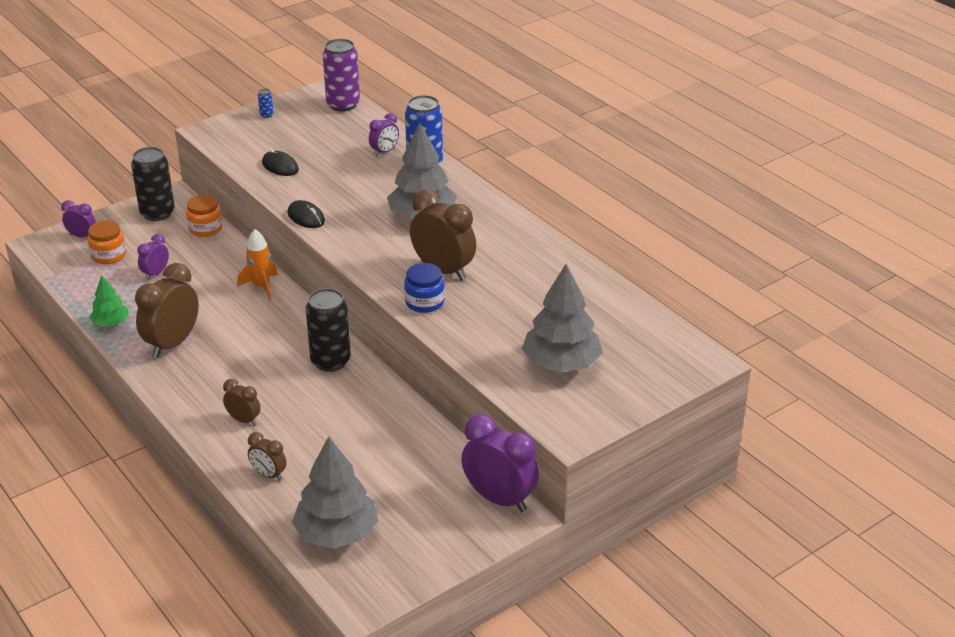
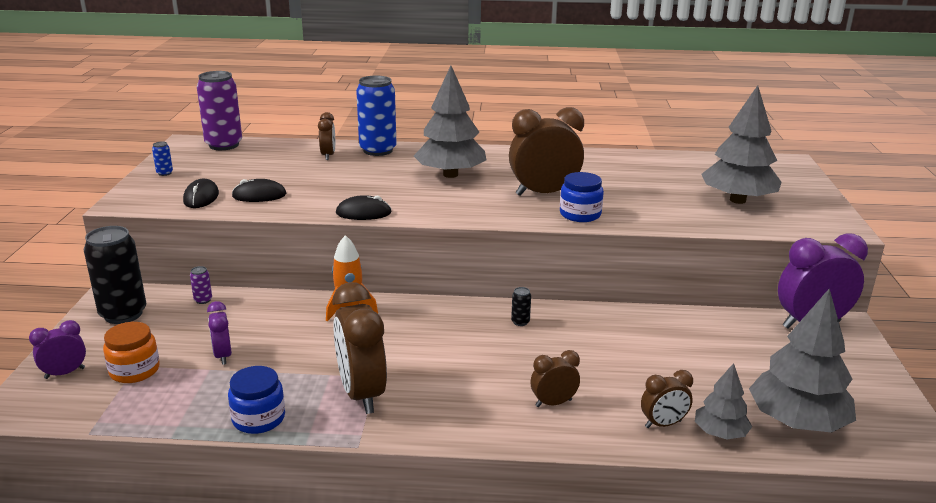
camera: 50 degrees left, 10 degrees down
(111, 323) = (258, 419): green tree -> blue jar
(205, 228) = (203, 300): orange jar -> purple can
(249, 149) = (201, 197): none -> black mouse
(284, 503) = (720, 433): none -> grey tree
(330, 361) = (520, 322): black can -> black can, size x0.40
(384, 152) = (328, 155): purple clock -> brown clock

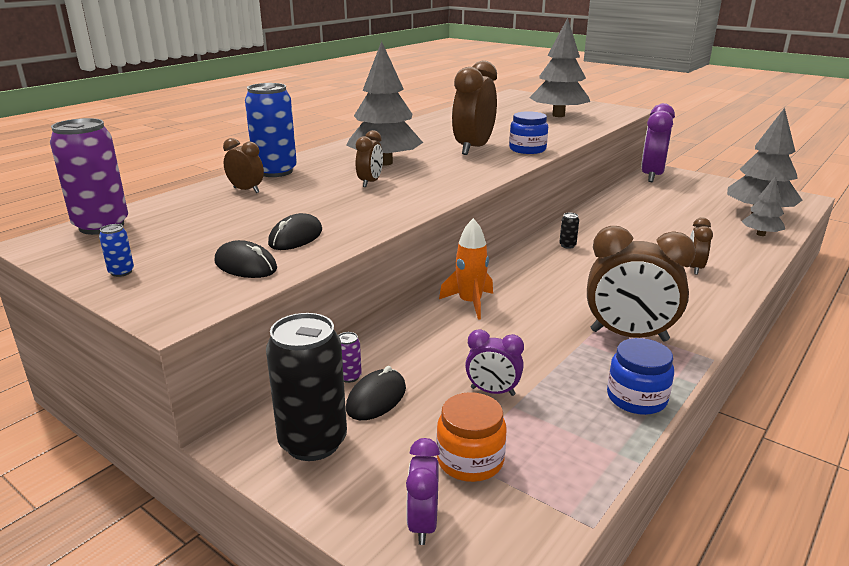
camera: 55 degrees left, 0 degrees up
(363, 213) = (418, 206): black mouse -> black mouse (376, 398)
(663, 424) = (742, 245): brown clock -> brown clock (370, 182)

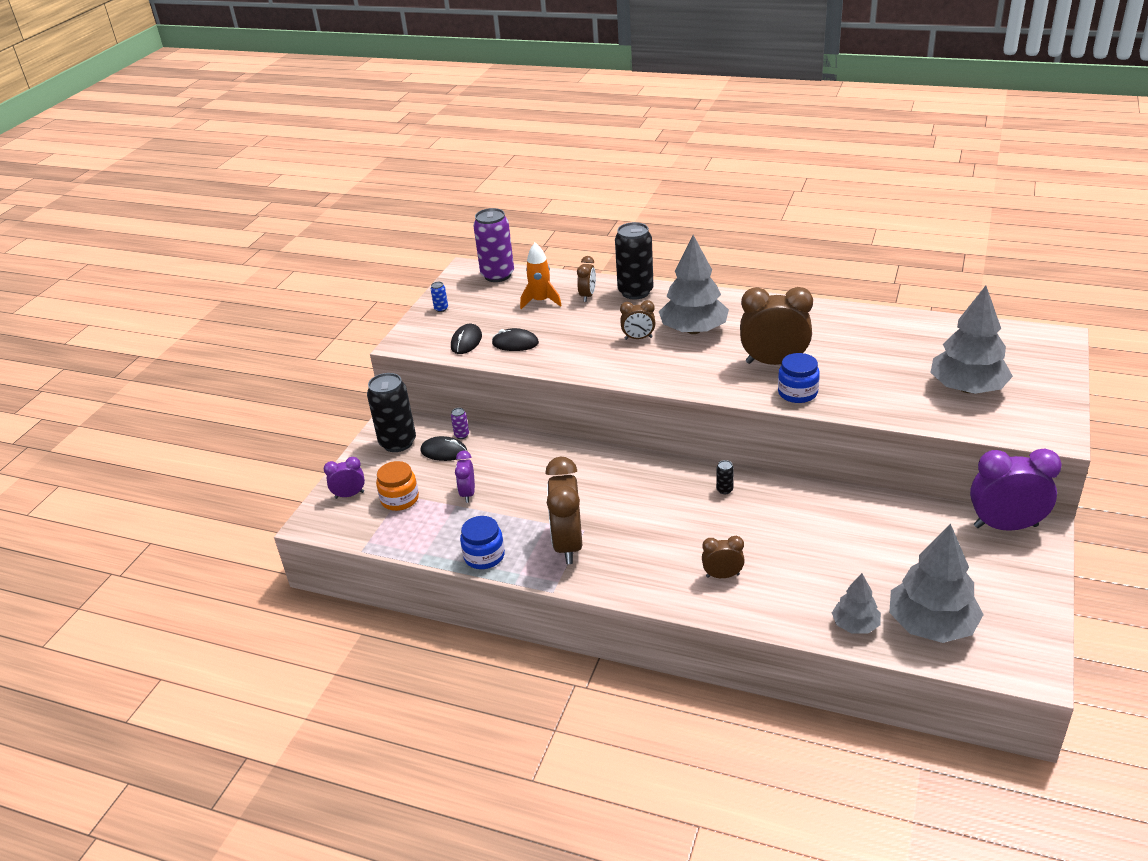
camera: 75 degrees right, 10 degrees up
(275, 171) = (635, 292): blue can -> black can
(470, 303) = (579, 459): orange rocket -> orange rocket (541, 301)

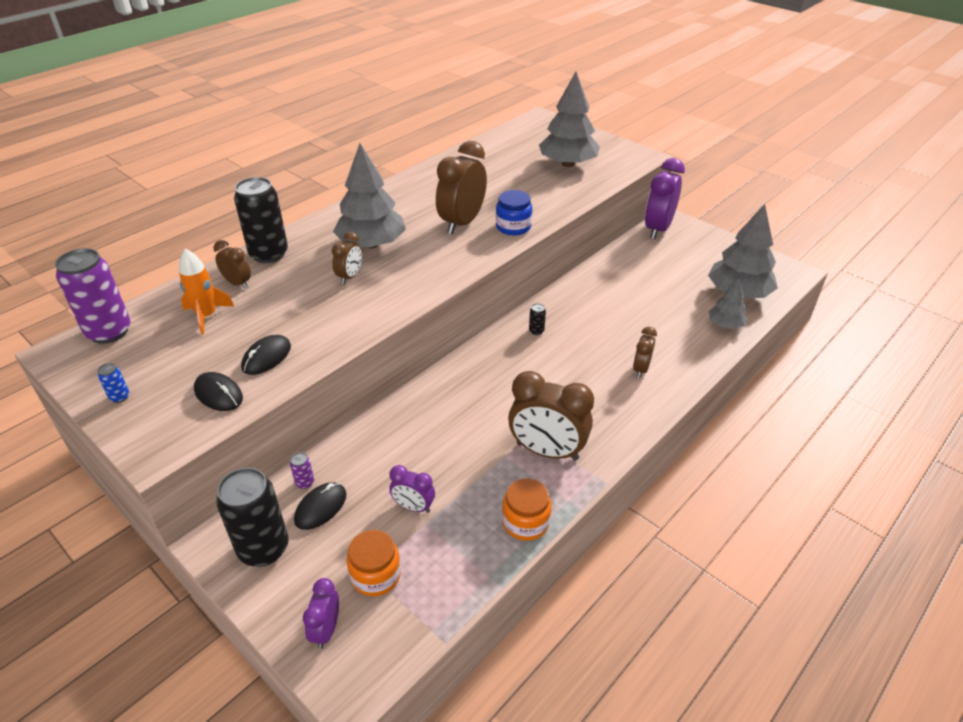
camera: 70 degrees left, 5 degrees up
(484, 556) = (525, 522): blue jar -> orange jar

